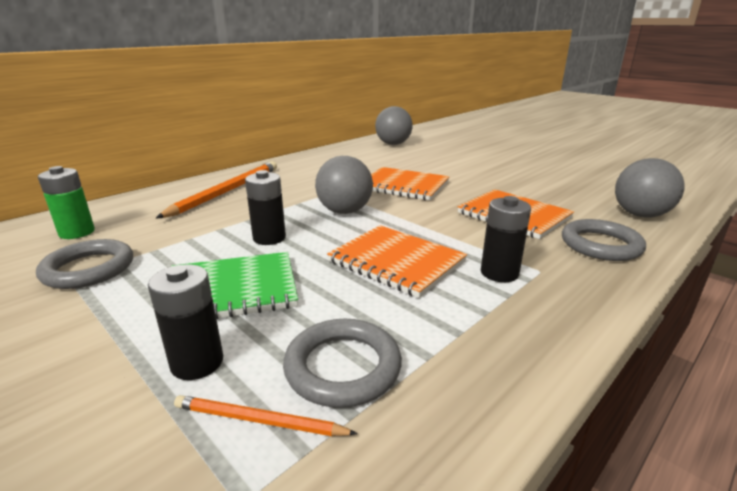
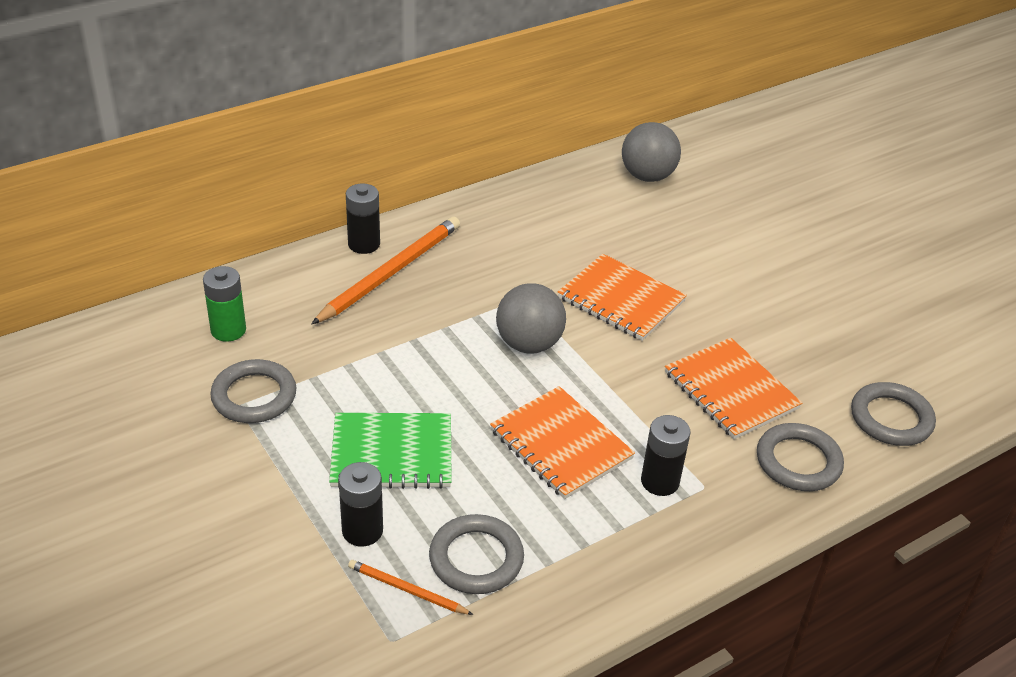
camera: 10 degrees right, 15 degrees up
(269, 238) = (434, 379): black battery -> black battery (364, 244)
(640, 215) = (891, 418): grey ball -> grey ring

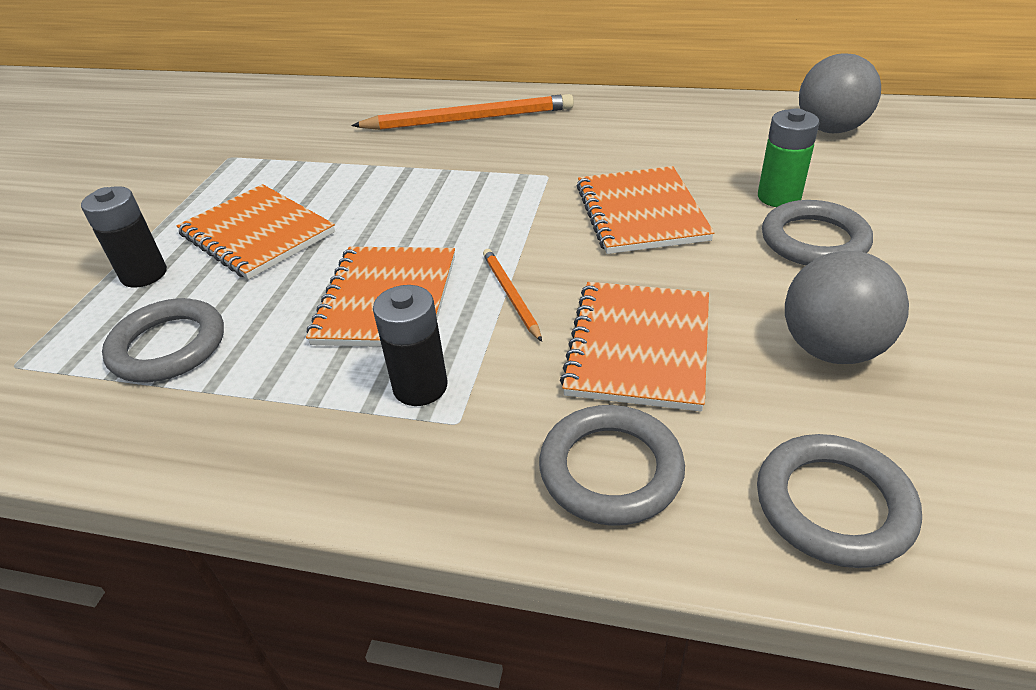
camera: 50 degrees right, 0 degrees up
(228, 330) = (304, 112): green battery -> green battery (779, 197)
(254, 396) = (247, 155): grey ring -> grey ring (814, 240)
(364, 244) = (481, 96): black battery -> none
(392, 453) = (257, 234): green notebook -> orange notebook
(407, 590) = (88, 335): orange pencil -> orange pencil (510, 295)
(529, 344) = (494, 209): grey ball -> grey ball (831, 349)

